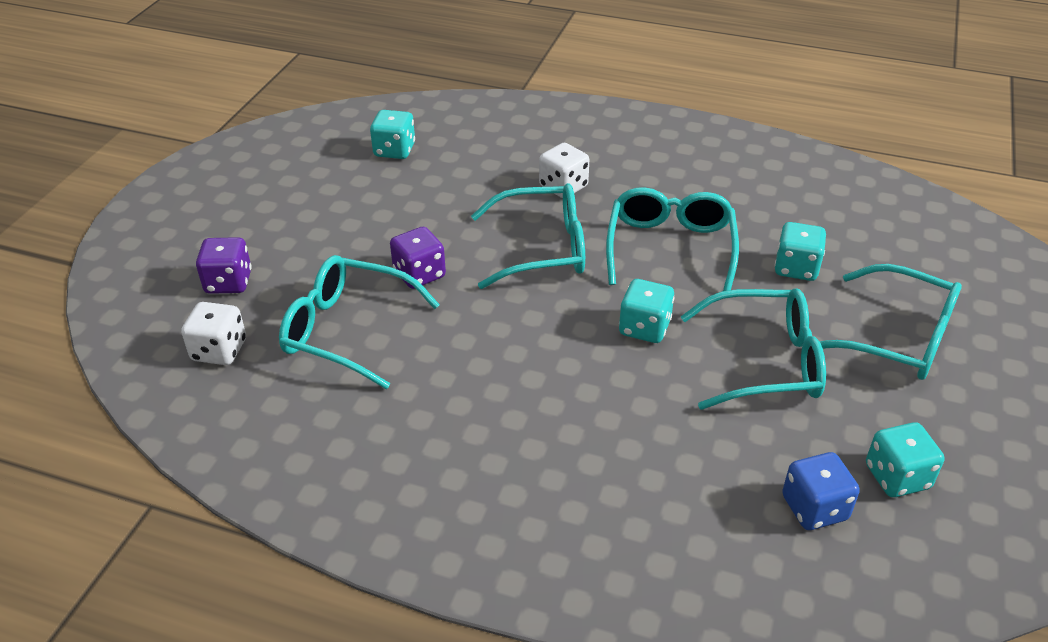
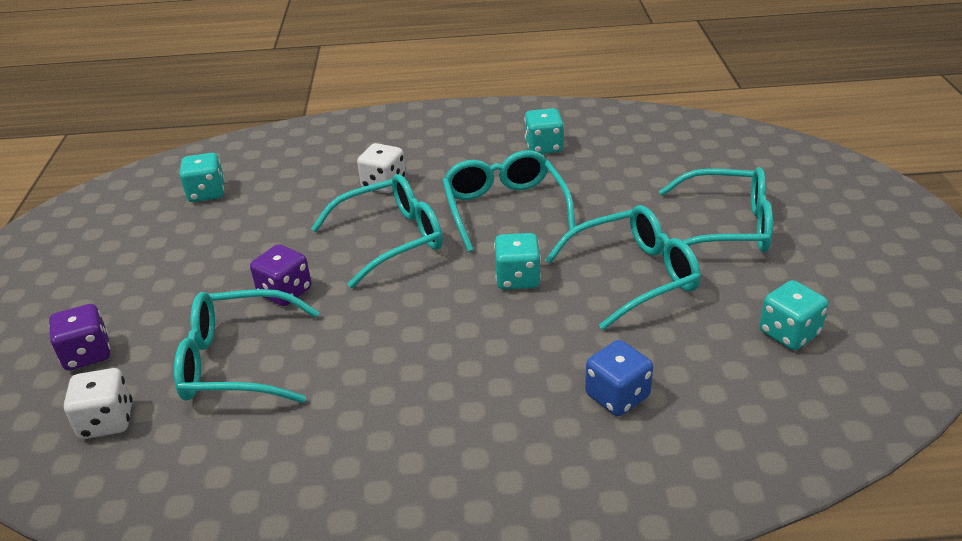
camera: 20 degrees left, 5 degrees down
(796, 268) = (617, 196): turquoise dice -> turquoise dice (544, 147)
(814, 508) = (740, 379): blue dice -> blue dice (617, 396)

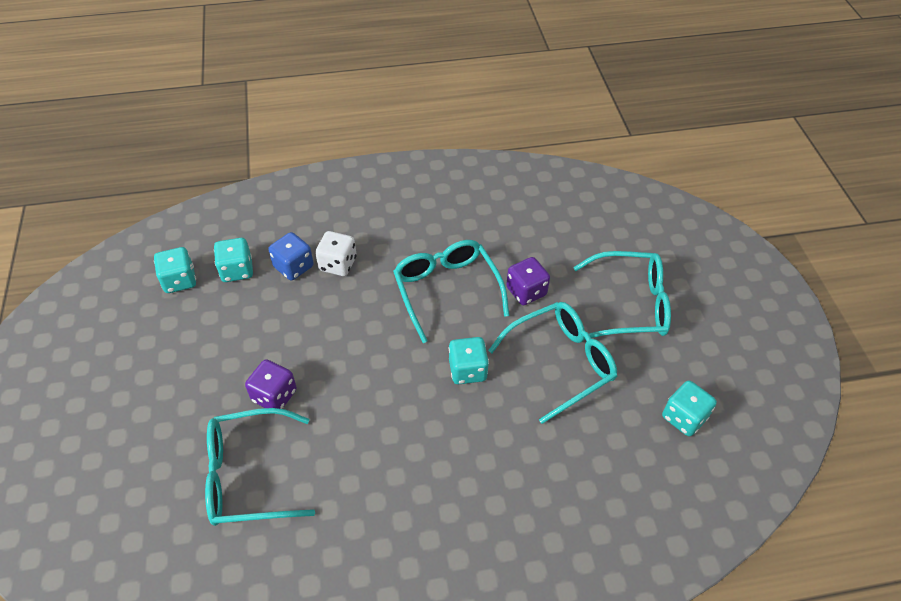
camera: 10 degrees left, 15 degrees up
(87, 354) = (117, 475): purple dice -> purple dice (526, 291)
(107, 421) = (152, 546): white dice -> none
(392, 239) = (355, 330): turquoise glasses -> none
(544, 147) = (471, 214): turquoise dice -> turquoise dice (237, 270)
(617, 396) = (559, 490): blue dice -> blue dice (293, 267)

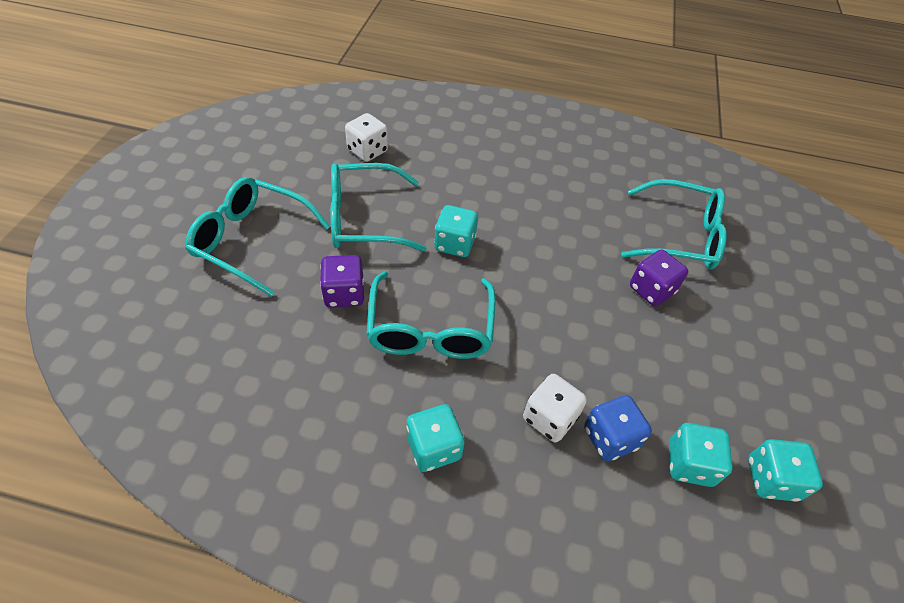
camera: 160 degrees left, 0 degrees up
(620, 447) = (367, 151): none -> white dice
(684, 417) = (300, 149): turquoise dice -> turquoise dice (434, 448)

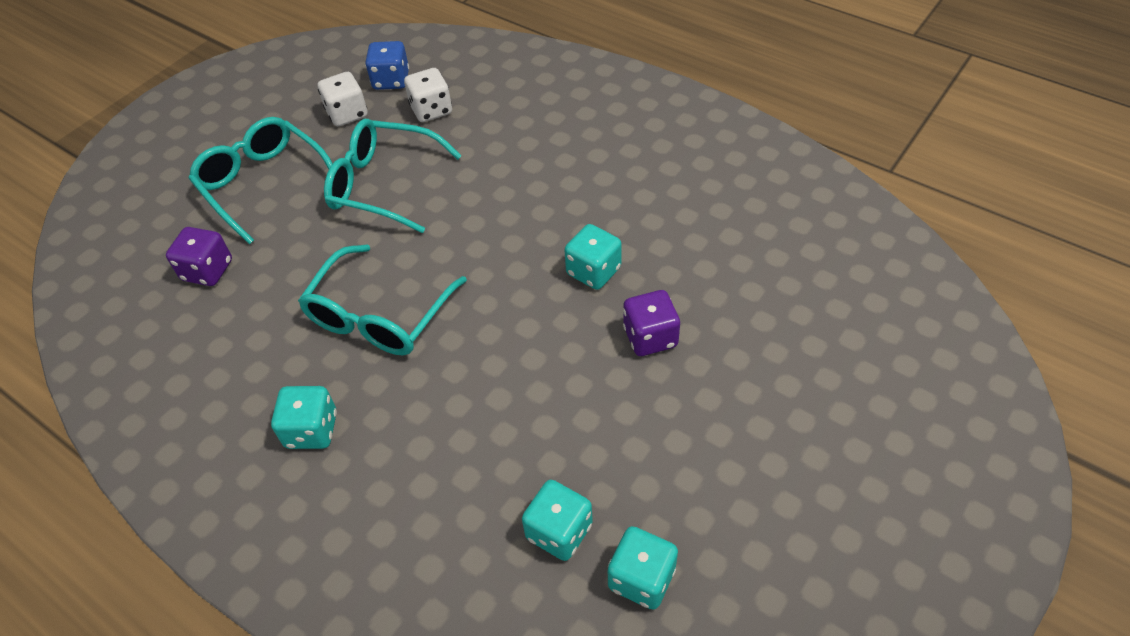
camera: 30 degrees right, 0 degrees up
(344, 294) = (318, 258): purple dice -> purple dice (207, 270)
(454, 244) = (460, 232): turquoise dice -> turquoise dice (593, 271)
(549, 418) = (441, 438): white dice -> white dice (347, 114)
(610, 438) = (491, 477): blue dice -> blue dice (391, 80)
(680, 236) = (733, 284): turquoise glasses -> none

